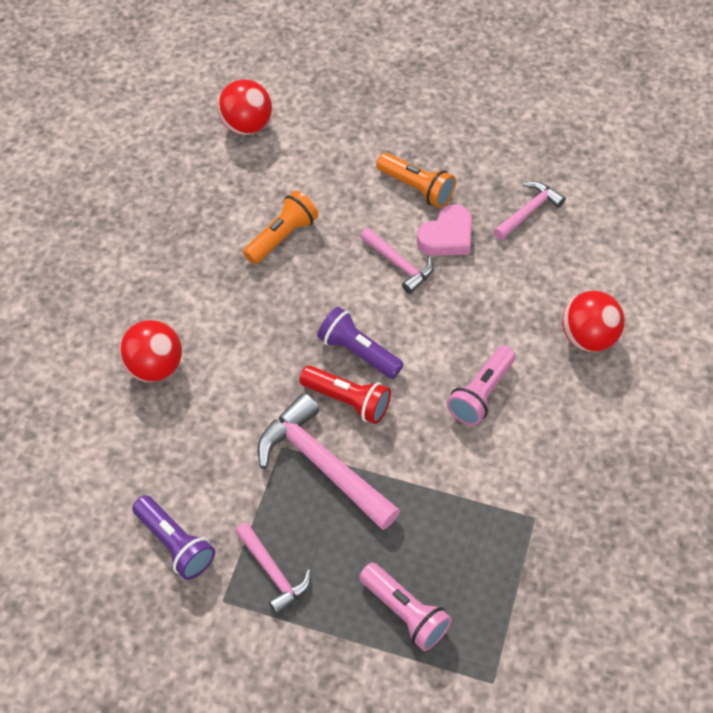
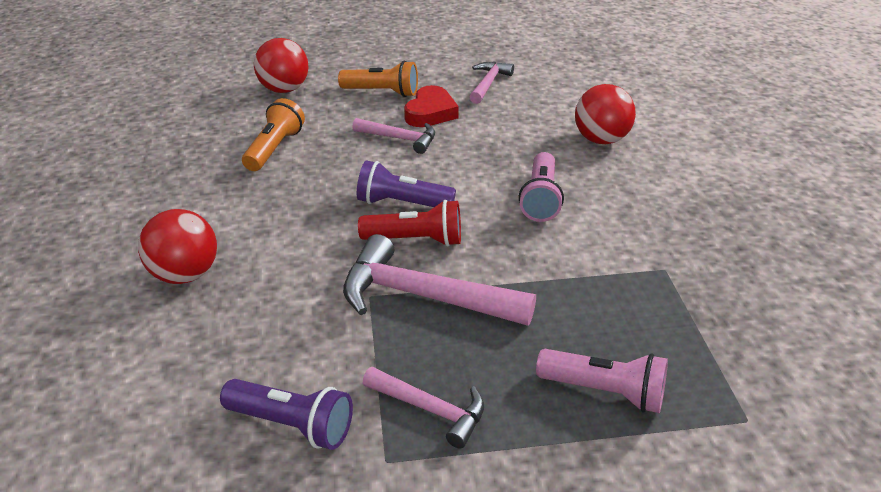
camera: 25 degrees left, 20 degrees down
(246, 125) = (198, 92): red ball -> red ball (284, 89)
(447, 236) = (430, 113): pink heart -> red heart

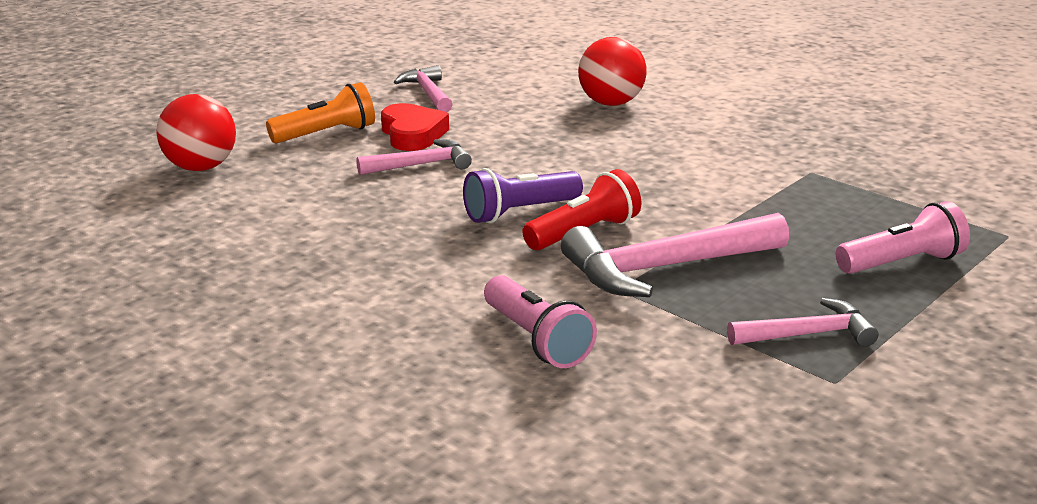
camera: 40 degrees left, 10 degrees down
(185, 274) = (404, 354): red ball -> none
(274, 149) = (295, 220): orange flashlight -> none
(292, 425) = (722, 401): purple flashlight -> none
(540, 199) = (636, 162): pink flashlight -> pink flashlight (536, 340)

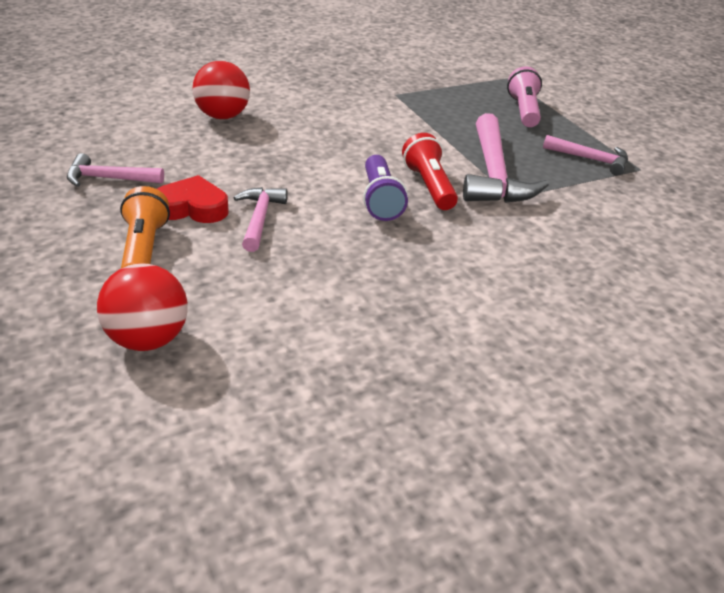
camera: 70 degrees left, 10 degrees up
(536, 340) = (567, 243): pink flashlight -> none
(808, 334) = (591, 159): pink hammer -> pink hammer turned 105 degrees clockwise

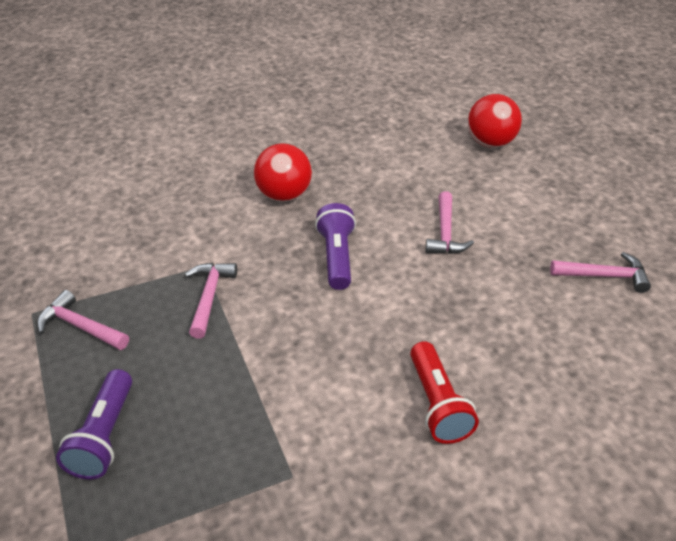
camera: 175 degrees left, 5 degrees up
(144, 249) = (527, 202): orange flashlight -> none
(192, 207) = (508, 243): red heart -> none
(223, 116) = (536, 395): red ball -> red ball (284, 195)
(429, 186) = (285, 277): red flashlight -> red flashlight (437, 404)
(494, 174) = (209, 297): pink hammer -> pink hammer, size x0.58
(524, 111) = (104, 436): pink flashlight -> purple flashlight

